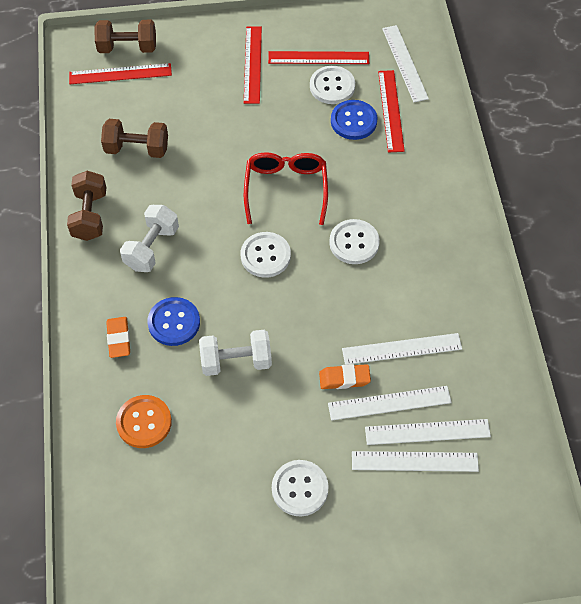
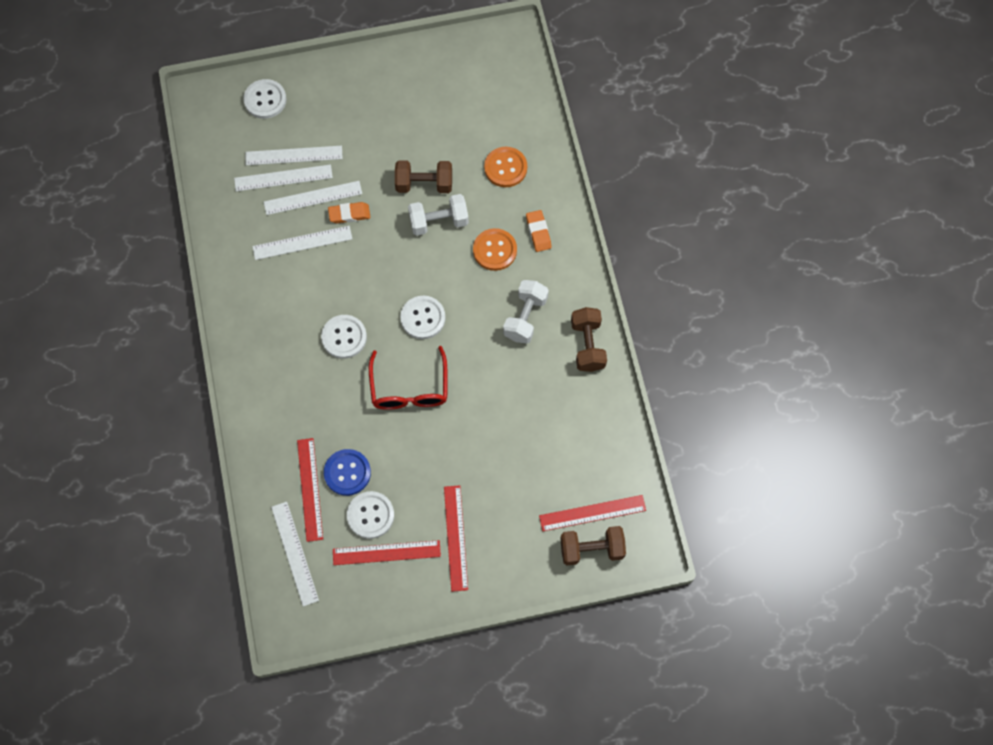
camera: 175 degrees right, 10 degrees up
(137, 149) = (558, 421): brown dumbbell -> brown dumbbell (424, 184)
(174, 322) = (495, 250): blue button -> orange button
(300, 489) = (380, 129): white button -> white button (265, 100)

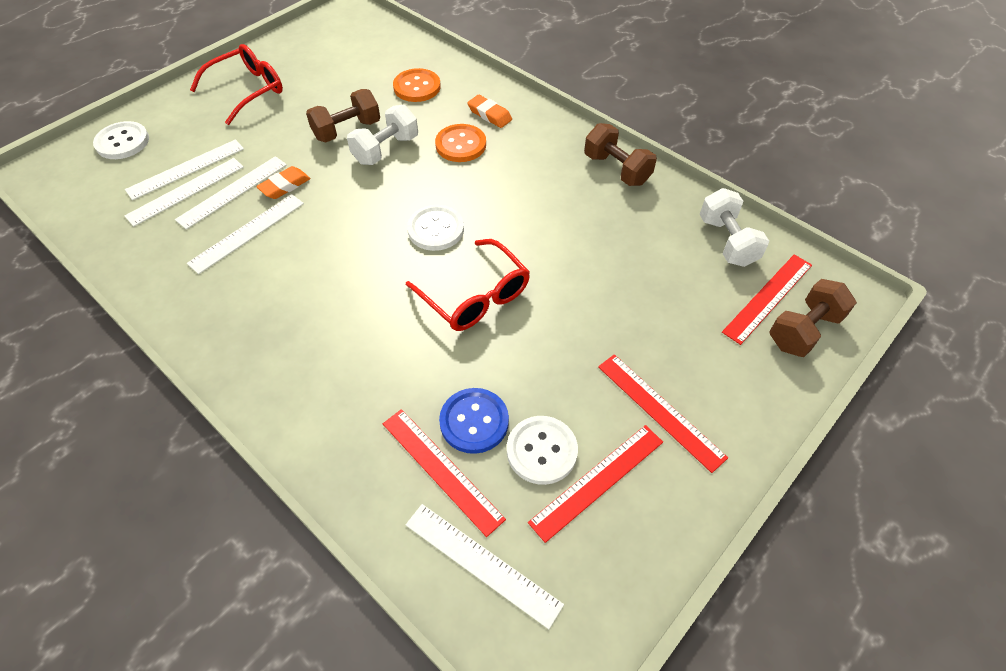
camera: 35 degrees left, 15 degrees down
(344, 337) = (361, 290): white button -> none
(378, 94) = (247, 91): none -> red glasses
(525, 317) = (538, 178): white dumbbell -> white dumbbell (727, 241)

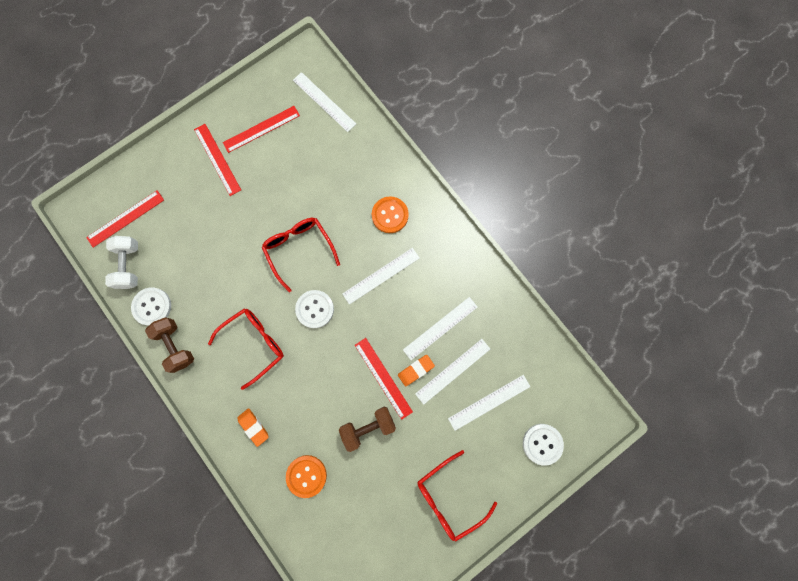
camera: 170 degrees left, 25 degrees up
(186, 191) = (486, 377): white ruler -> white ruler (381, 275)
(386, 150) = (340, 398): white dumbbell -> none
(441, 469) = (335, 147): red ruler -> red ruler (383, 378)
(461, 145) = (283, 393): orange button -> orange button (390, 215)
(474, 421) = (315, 169): blue button -> none
(513, 183) = (253, 344): none -> red glasses
(541, 451) = (284, 148): white button -> white button (152, 306)
(803, 330) = (117, 193): brown dumbbell -> none

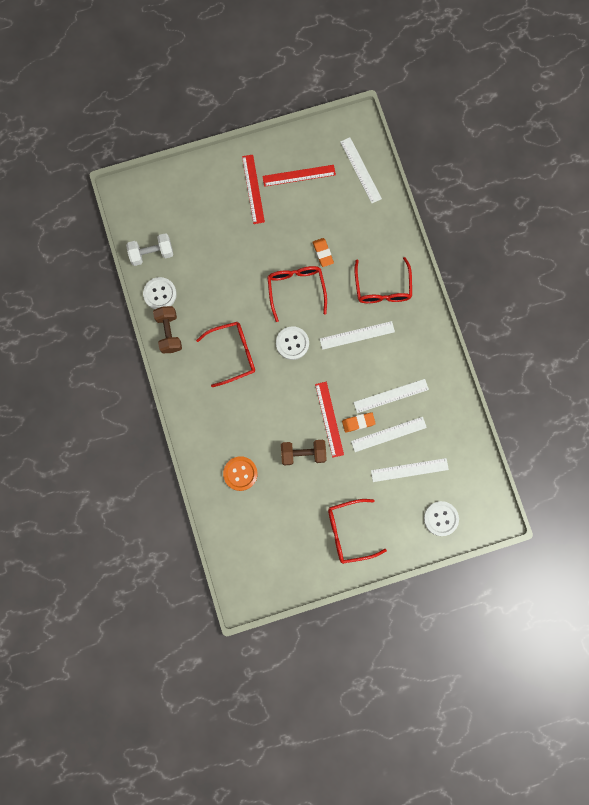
camera: 20 degrees right, 0 degrees up
(125, 218) = (161, 213): red ruler -> none
(129, 265) = (151, 253): white dumbbell -> white dumbbell turned 60 degrees clockwise
(253, 427) = (211, 420): orange eraser -> orange eraser (323, 253)
(390, 215) = (382, 287): orange button -> red glasses

